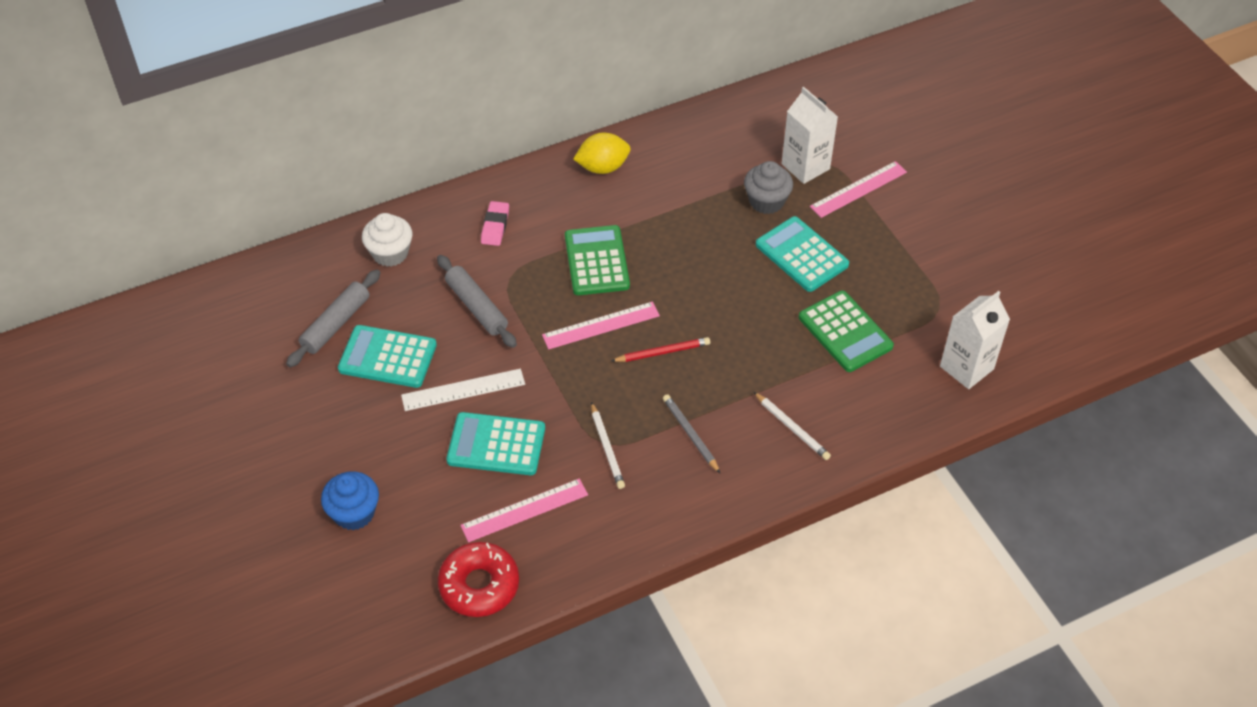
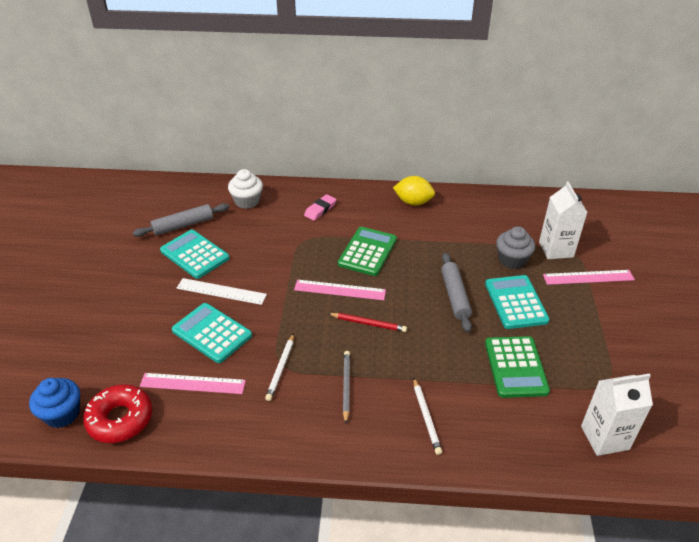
camera: 30 degrees right, 10 degrees down
(354, 513) = (92, 334): blue cupcake -> blue cupcake (62, 414)
(476, 307) = (271, 248): grey rolling pin -> grey rolling pin (455, 296)

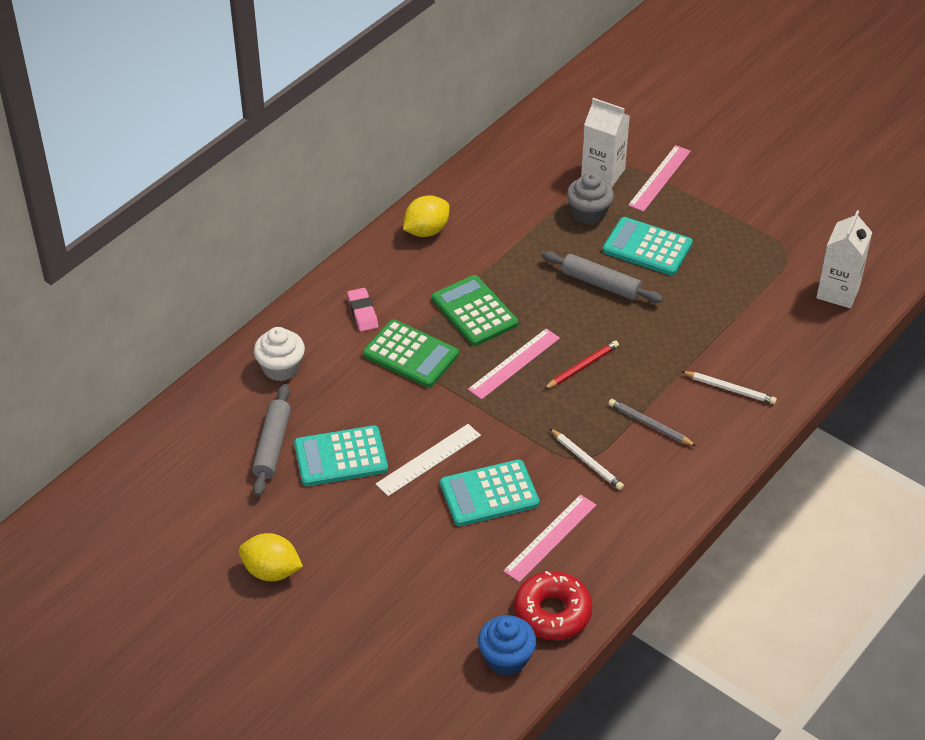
camera: 55 degrees left, 5 degrees up
(82, 270) = (271, 571): none -> yellow lemon
(515, 367) = (723, 297): green calculator -> green calculator (410, 354)

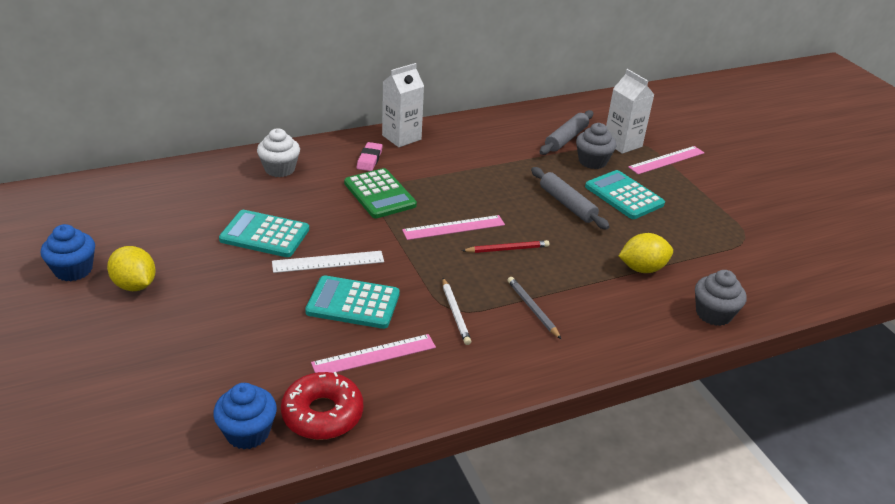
camera: 25 degrees right, 10 degrees down
(195, 584) = (73, 270): none -> blue cupcake
(272, 446) = (224, 209): grey rolling pin -> grey rolling pin (566, 139)
(426, 231) = (460, 132): yellow lemon -> yellow lemon (642, 268)
(474, 311) = (452, 187): green calculator -> none
(730, 389) = (625, 311): white pencil -> none
(804, 357) = (713, 314): none -> grey cupcake
(838, 292) = (776, 280): white carton -> white carton (401, 137)

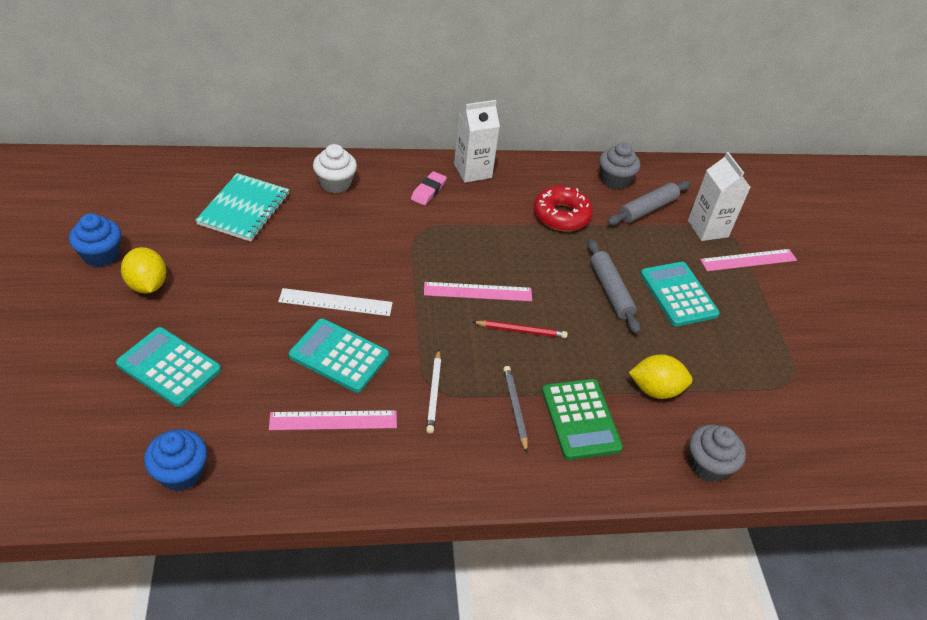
camera: 15 degrees right, 10 degrees up
(201, 205) = (244, 209): none -> turquoise notebook
(264, 235) = (288, 256): turquoise calculator -> turquoise calculator (169, 367)
(322, 414) = (257, 472): red donut -> red donut (561, 215)
(379, 194) = (420, 235): green calculator -> green calculator (580, 419)
(592, 161) = (663, 244): grey cupcake -> grey cupcake (614, 180)

